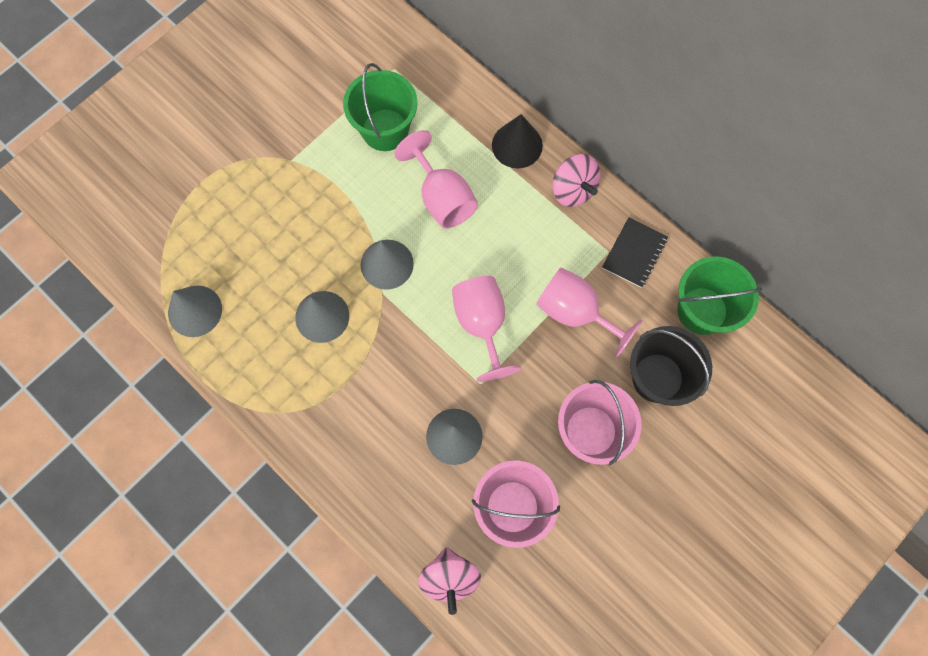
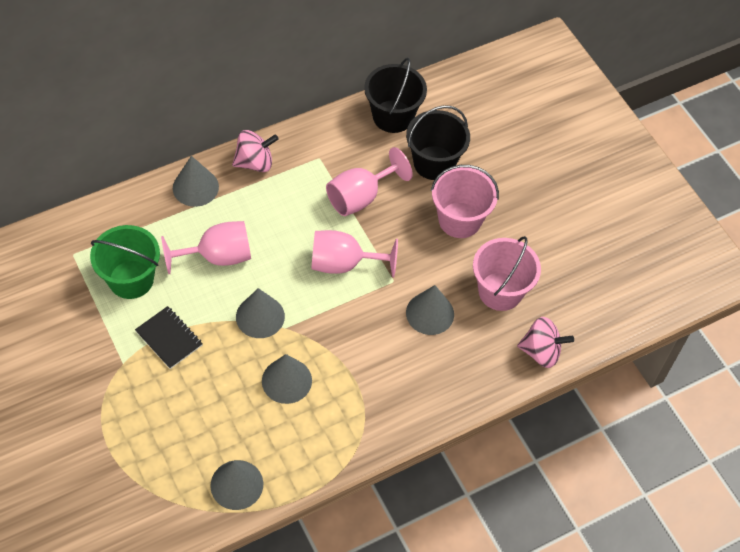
camera: 75 degrees left, 15 degrees down
(517, 145) = (195, 187): black cone -> grey cone
(634, 253) = (328, 141): black notebook -> black notebook (169, 338)
(702, 310) = (393, 116): green bucket -> black bucket

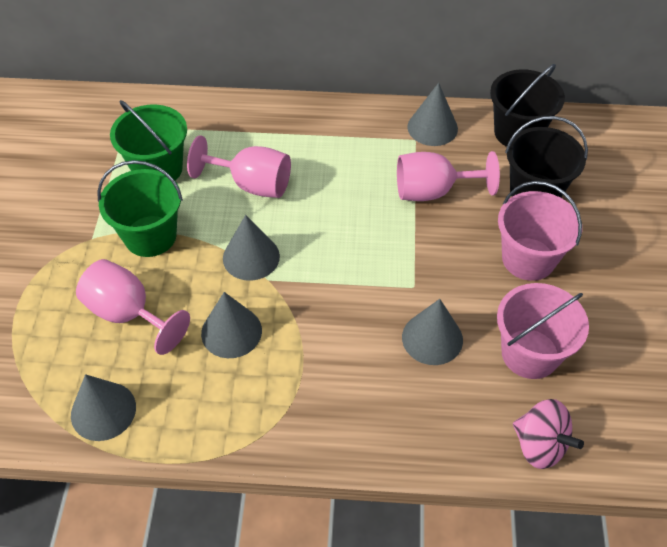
camera: 35 degrees right, 5 degrees down
(169, 338) = (150, 236): black notebook -> green bucket
(195, 187) = (277, 117): grey cone -> grey cone (432, 127)
(255, 162) = (348, 119): pink spinning top -> none
(343, 264) = (371, 246): pink goblet -> pink goblet (128, 314)

